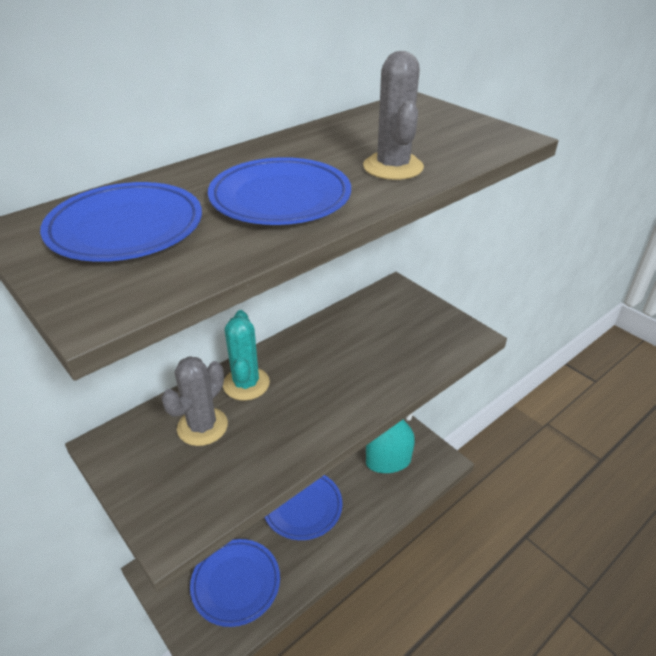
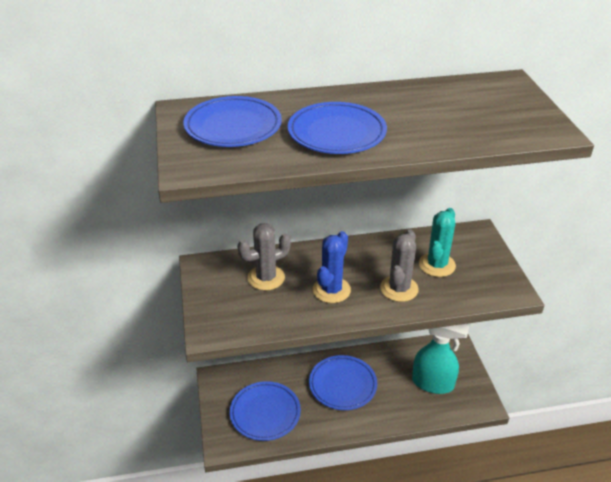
camera: 30 degrees right, 0 degrees up
(246, 384) = (312, 261): turquoise cactus -> turquoise cactus (437, 265)
(291, 409) = (331, 290): none -> blue cactus
(393, 167) = (433, 132): grey cactus -> grey cactus (399, 289)

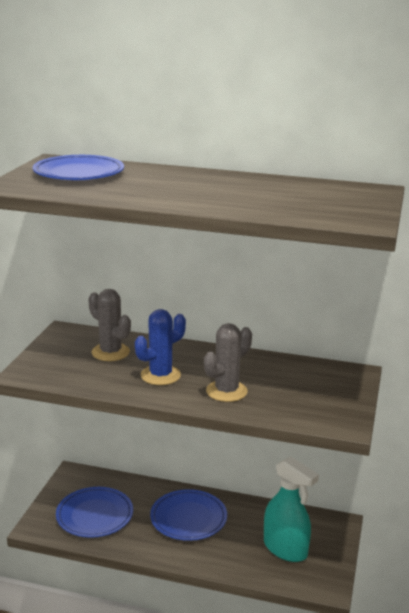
camera: 25 degrees right, 15 degrees down
(266, 278) = (110, 352): grey cactus -> grey cactus turned 45 degrees clockwise
(336, 133) = (158, 190): blue plate -> none
(437, 265) = (284, 385): turquoise cactus -> none

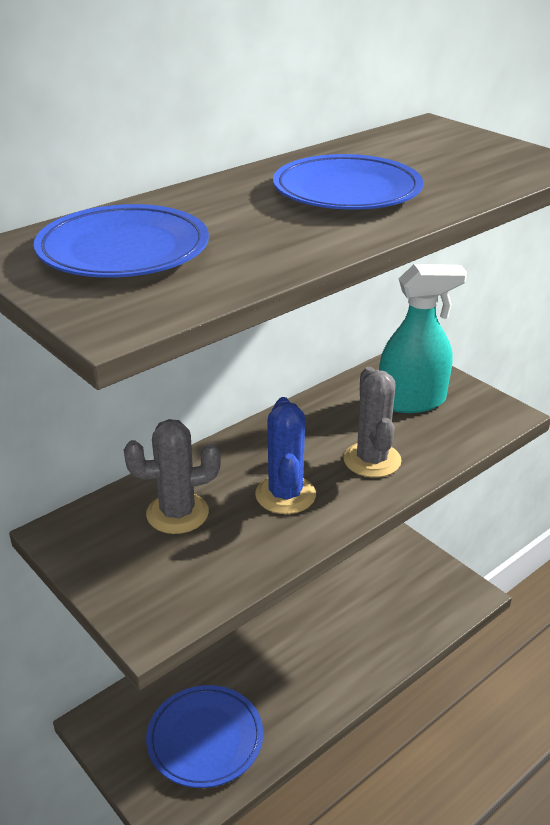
camera: 55 degrees left, 10 degrees up
(188, 518) = (287, 648): blue plate -> blue plate (347, 191)
(285, 549) = (398, 595): turquoise spray bottle -> turquoise spray bottle (412, 401)

